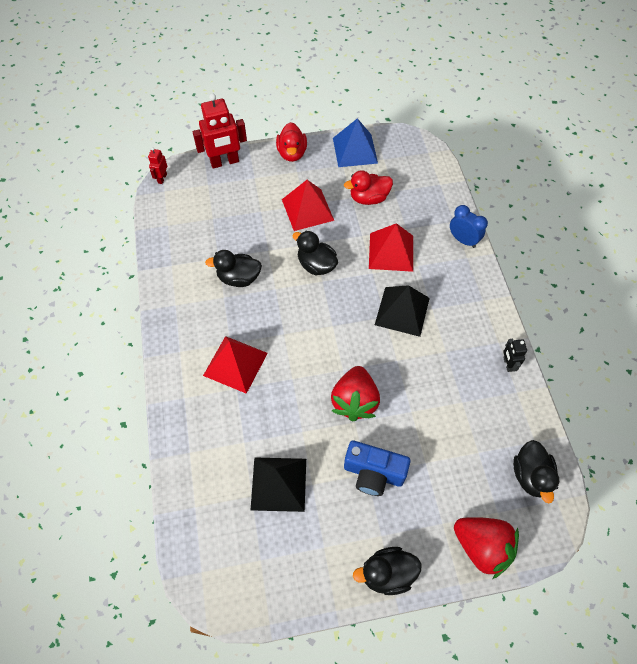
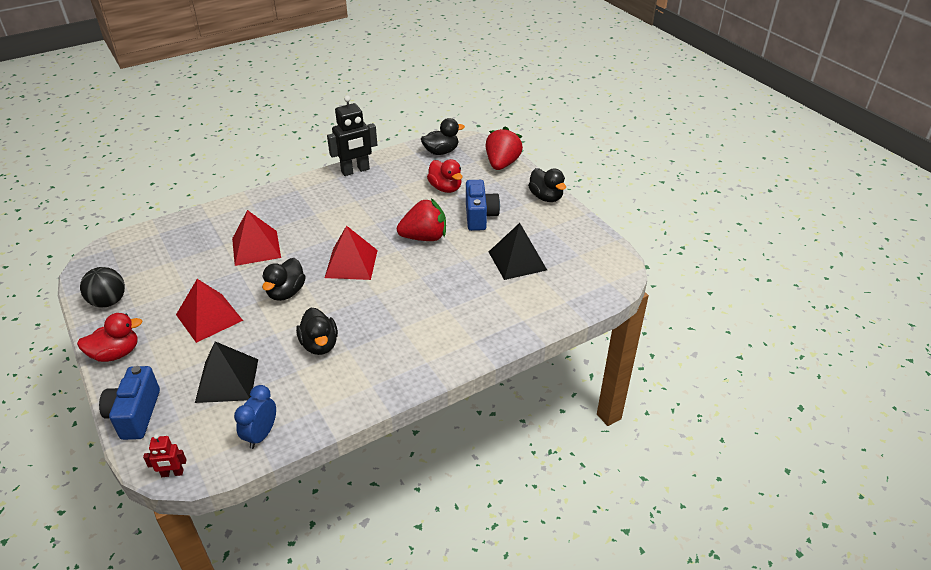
camera: 110 degrees left, 20 degrees down
(224, 162) = (135, 414): red robot -> blue camera
(235, 364) = (422, 317): red pyramid -> red pyramid (351, 263)
(355, 150) = (109, 302): blue pyramid -> black ball
(368, 198) = (185, 276): red duck -> red duck (445, 188)
(402, 311) = (323, 229): black pyramid -> black pyramid (227, 380)
(463, 240) = (231, 208): blue clock -> blue clock (261, 435)
(507, 364) = (355, 170): black robot -> black robot, size x2.01

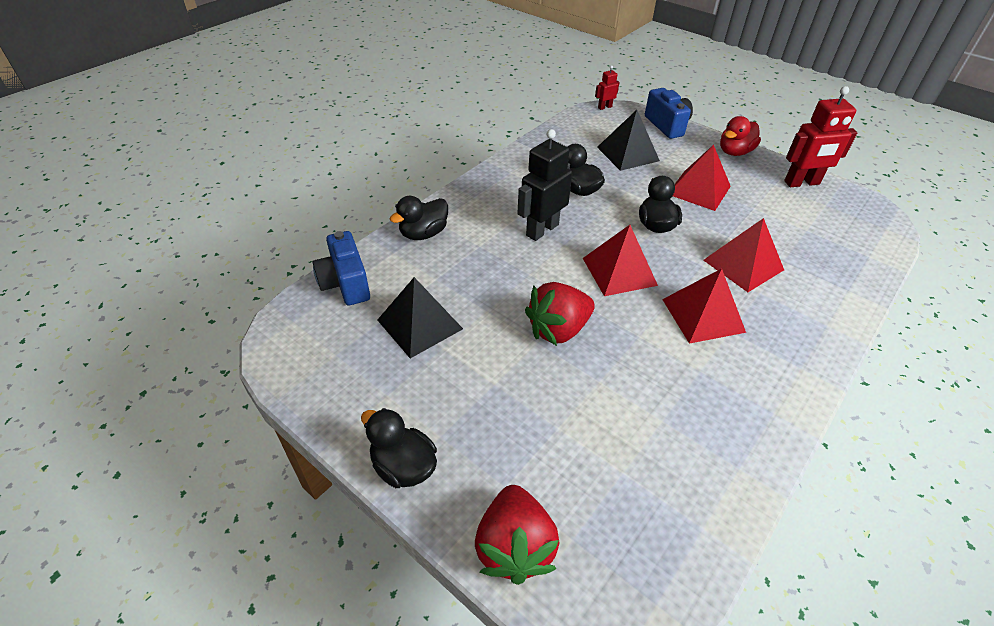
camera: 160 degrees right, 5 degrees up
(109, 302) = (802, 183): black ball -> red robot
(261, 435) = (568, 132): blue clock -> none
(322, 225) = (703, 315): none -> red pyramid
(355, 170) = (760, 438): black robot -> black robot (542, 230)
(441, 152) = (655, 550): black duck -> black duck (423, 233)
(445, 188) = (585, 438): red duck -> none
(480, 216) = (500, 389): blue camera -> blue camera (345, 283)

